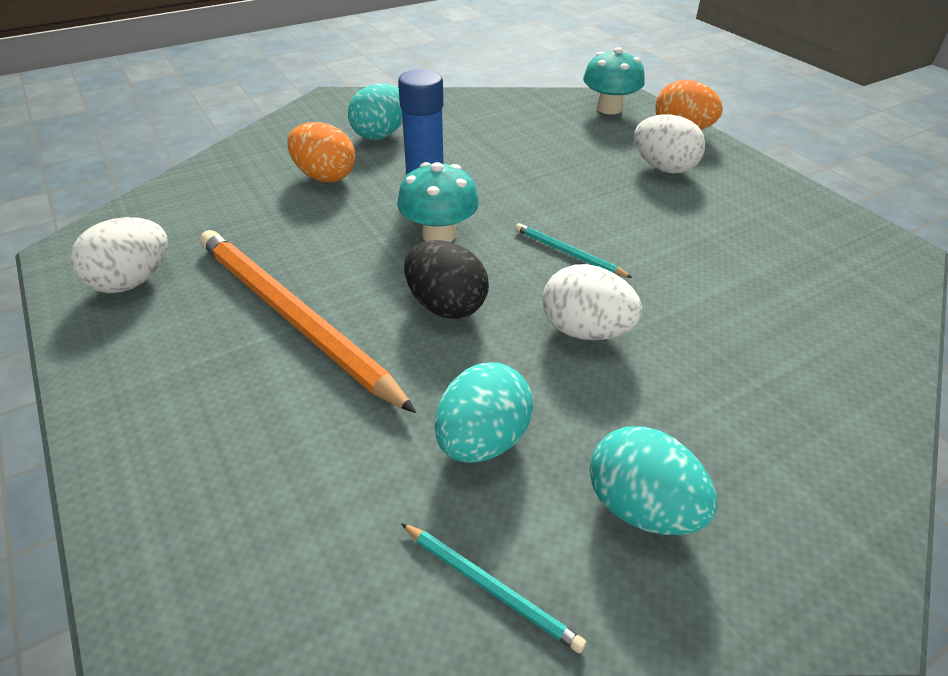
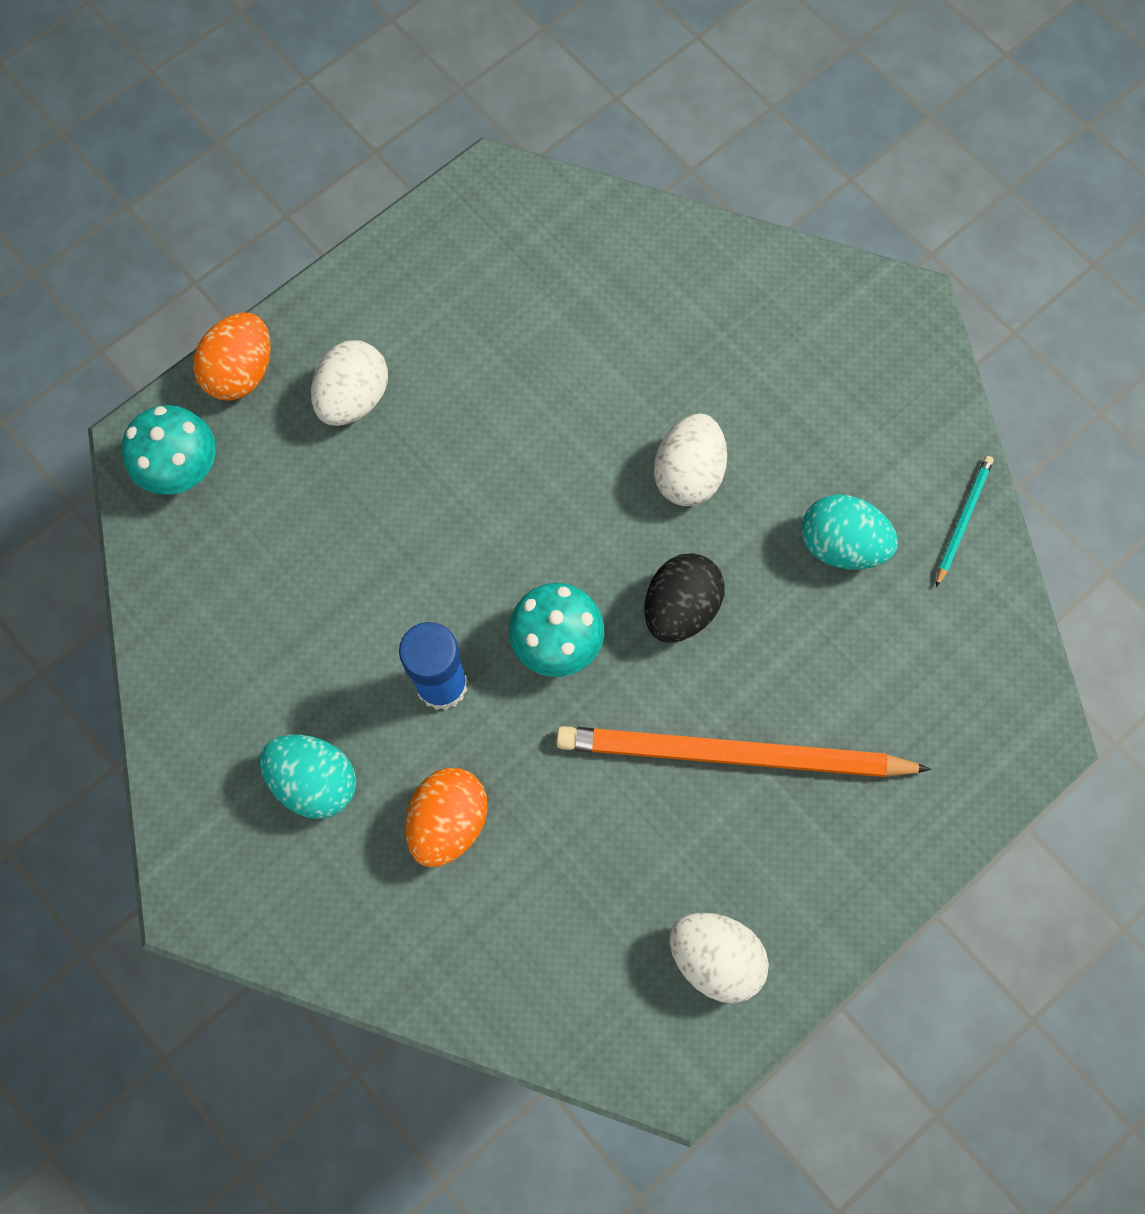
camera: 100 degrees left, 30 degrees up
(293, 317) = (732, 755): orange pencil -> orange pencil turned 60 degrees clockwise
(568, 253) = (564, 498): turquoise pencil -> none
(641, 507) = (873, 425): turquoise egg -> none

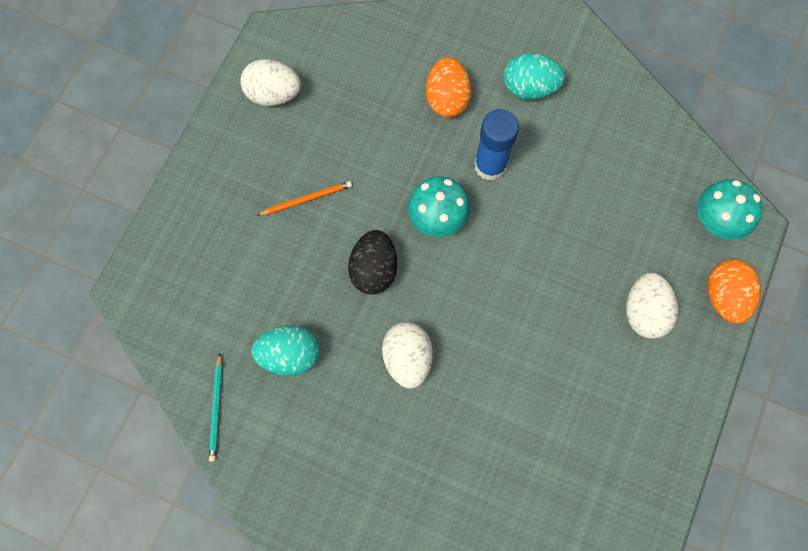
camera: 155 degrees right, 0 degrees up
(732, 755) = (307, 199): orange pencil -> orange pencil, size x0.43

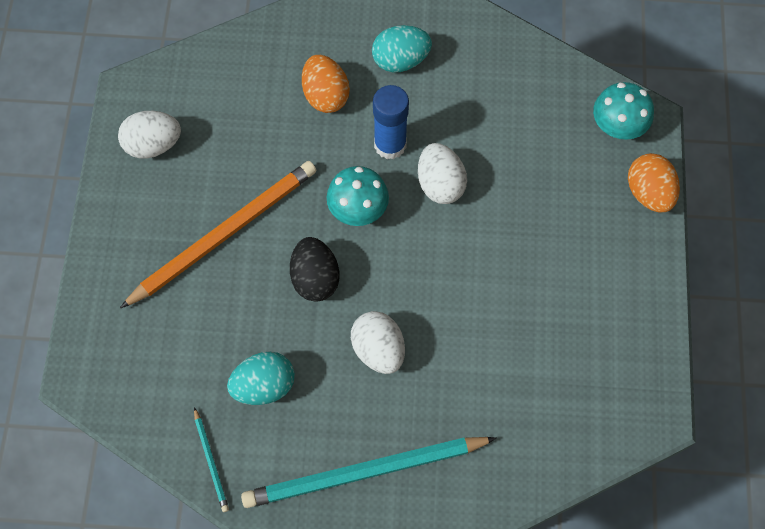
camera: 20 degrees left, 5 degrees down
(307, 199) = (224, 234): orange pencil -> orange pencil, size x2.33
(351, 471) = (364, 472): none -> turquoise pencil
(644, 312) = (582, 231): white egg -> white egg (440, 184)

